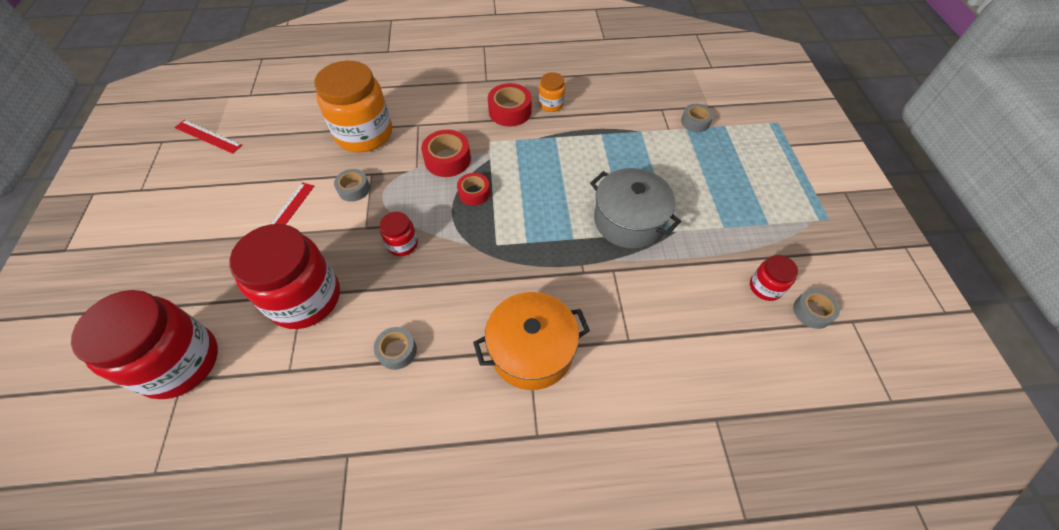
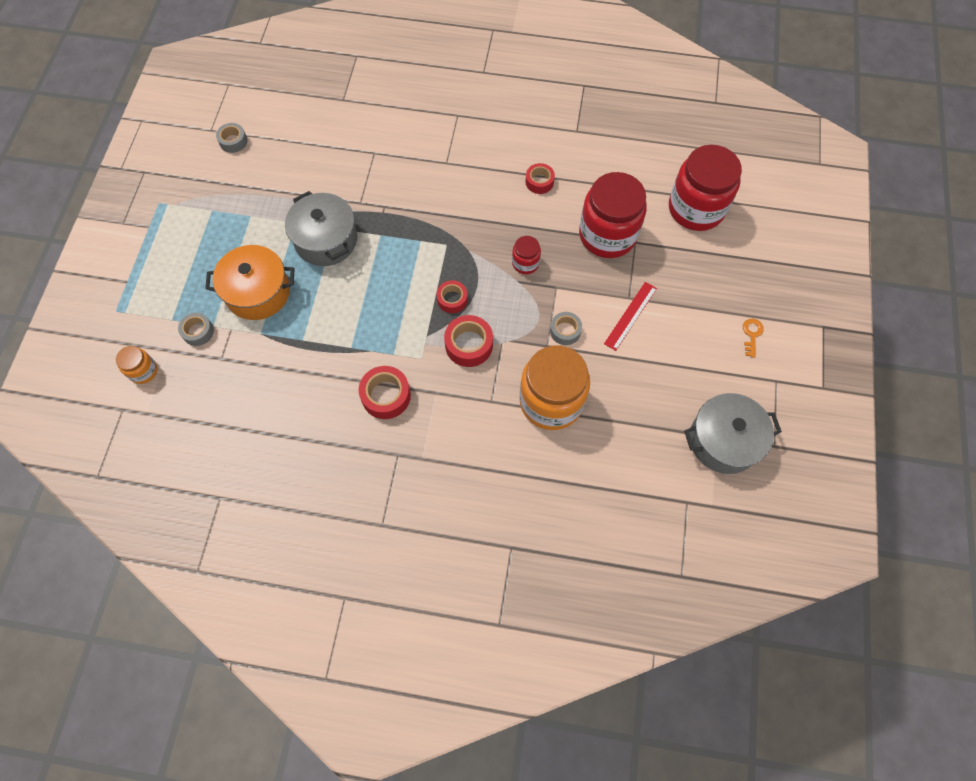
camera: 165 degrees left, 10 degrees up
(152, 225) = (752, 335): none -> orange key
(208, 136) = (723, 440): red ruler -> grey pot
(397, 351) = (539, 182): grey tape -> red tape
(531, 350) = (444, 161): orange pot -> orange pot (258, 292)
(551, 104) = (337, 395): orange jar -> orange jar (143, 371)
(765, 287) = (253, 164): red jar -> none

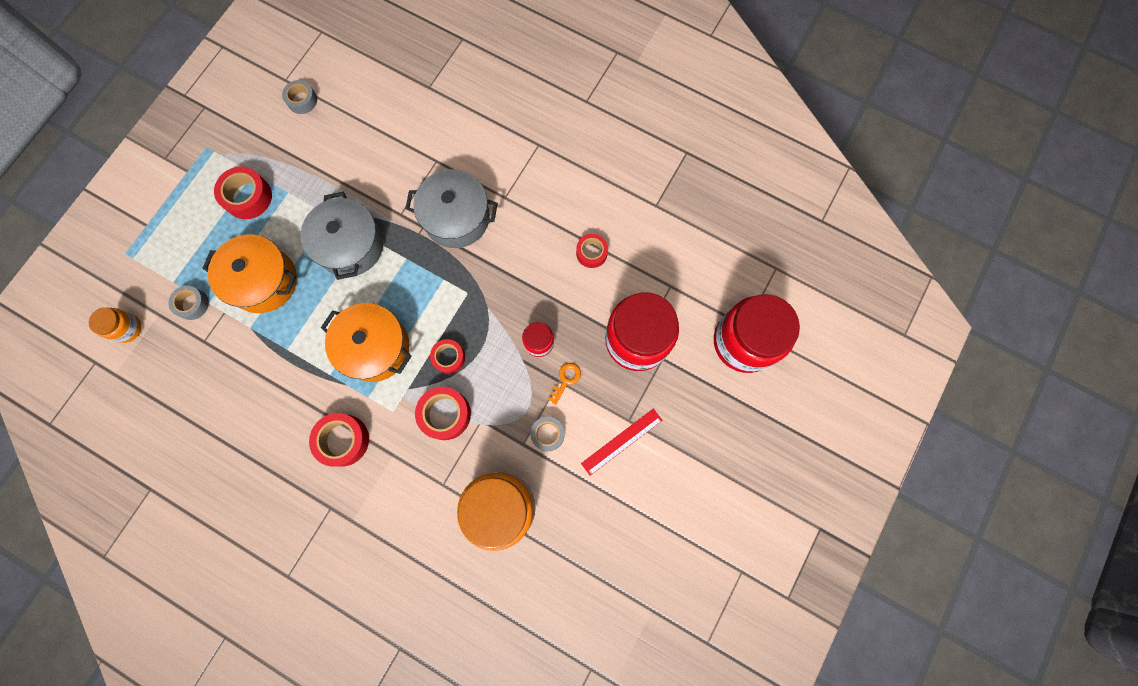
camera: 20 degrees right, 10 degrees up
(215, 230) = (248, 197): none -> red tape
(383, 313) = (375, 347): none -> orange pot
(723, 440) = (657, 617): grey pot -> grey pot (456, 218)
(752, 335) = (739, 510): orange key -> orange key (566, 380)

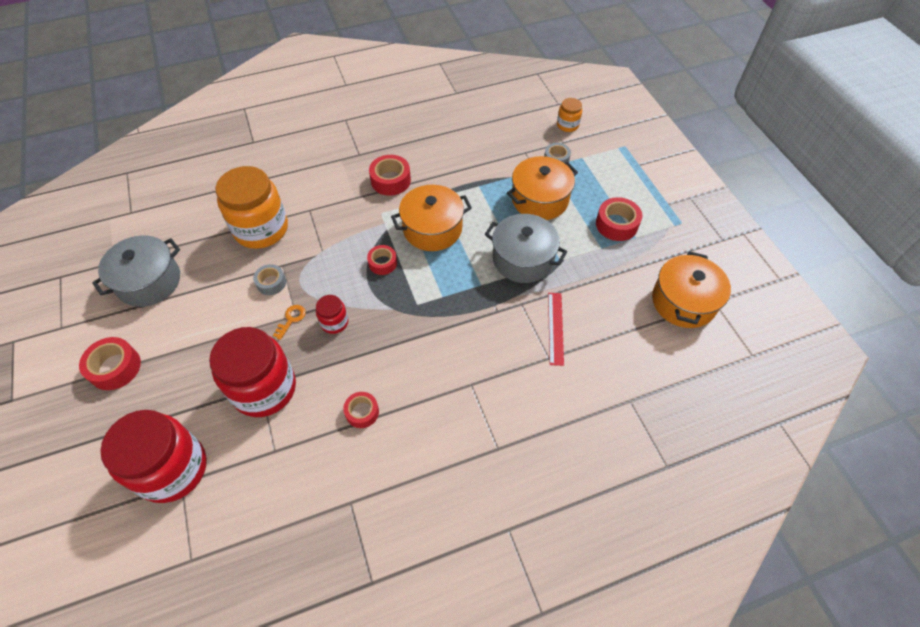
camera: 130 degrees right, 20 degrees down
(302, 100) = (683, 301): grey tape -> orange pot
(445, 414) = (348, 237): red tape -> red tape (115, 368)
(456, 218) = (484, 338): grey pot -> grey pot (149, 281)
(566, 380) = (291, 319): orange key -> orange key turned 135 degrees counterclockwise
(622, 441) = (215, 322): red ruler -> red ruler (555, 328)

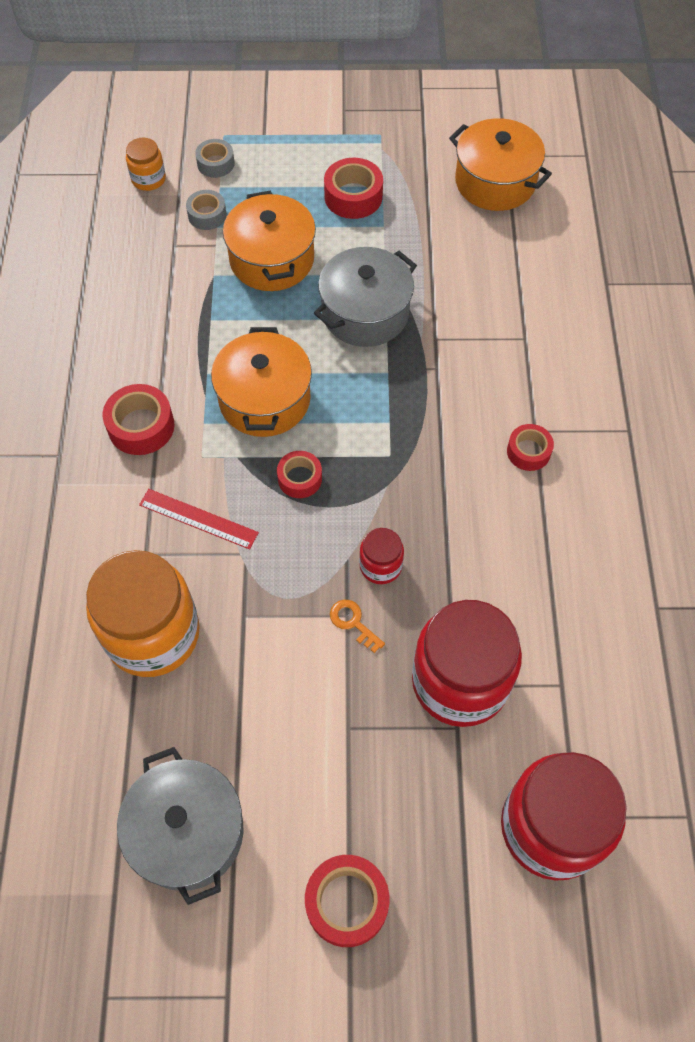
camera: 70 degrees left, 5 degrees up
(271, 283) = (272, 638): grey tape -> grey tape (215, 164)
(362, 412) = (536, 564): red tape -> red tape (528, 451)
(555, 328) = (485, 316): red ruler -> red ruler (198, 519)

